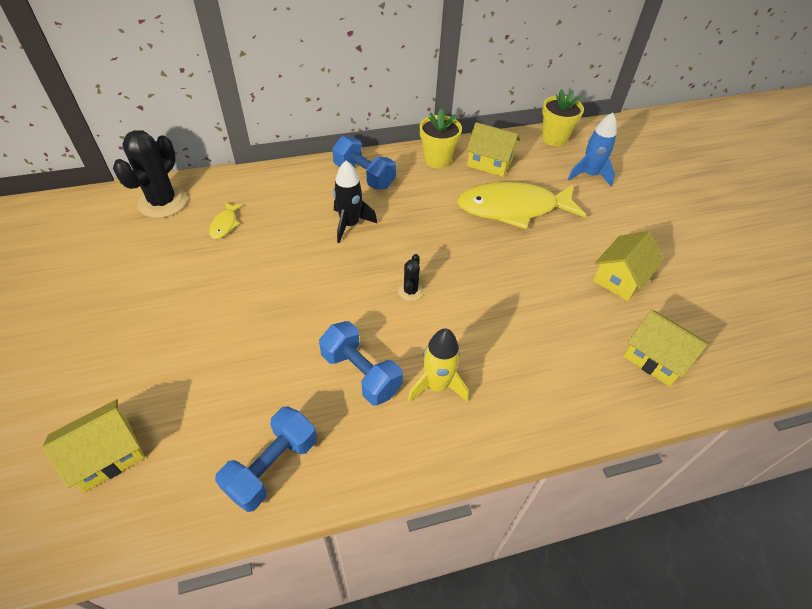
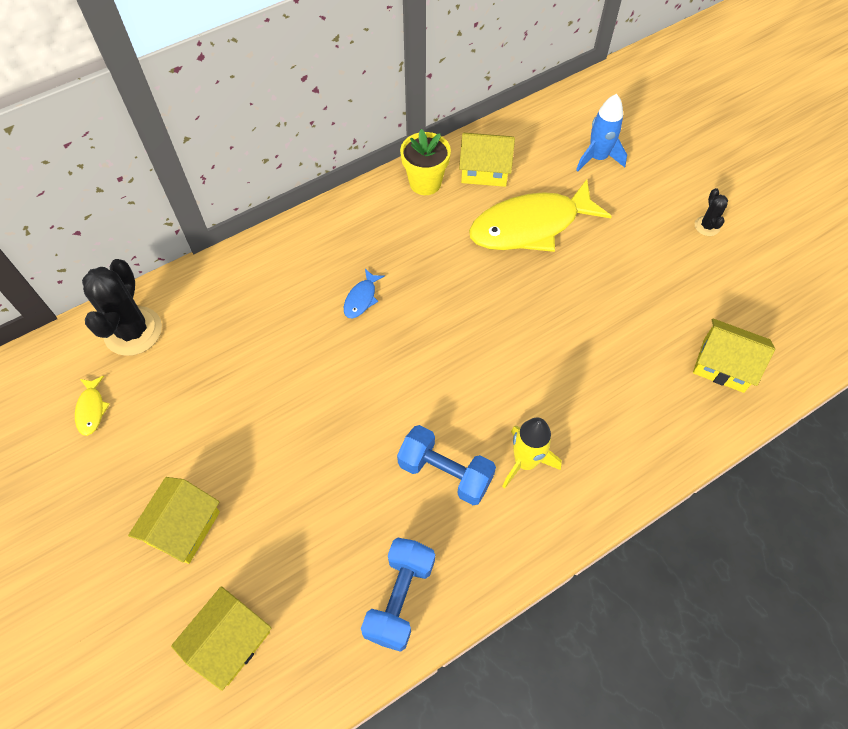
camera: 15 degrees left, 10 degrees up
(224, 224) = (220, 339): yellow fish -> yellow fish (91, 409)
(350, 224) = (361, 298): black rocket -> blue fish
(364, 176) = (351, 228): blue dumbbell -> none
(410, 291) = (459, 362): black cactus -> black cactus (707, 226)
(554, 138) = (545, 117): yellow flower pot -> none
(620, 278) = (666, 282): yellow house -> yellow house (183, 527)

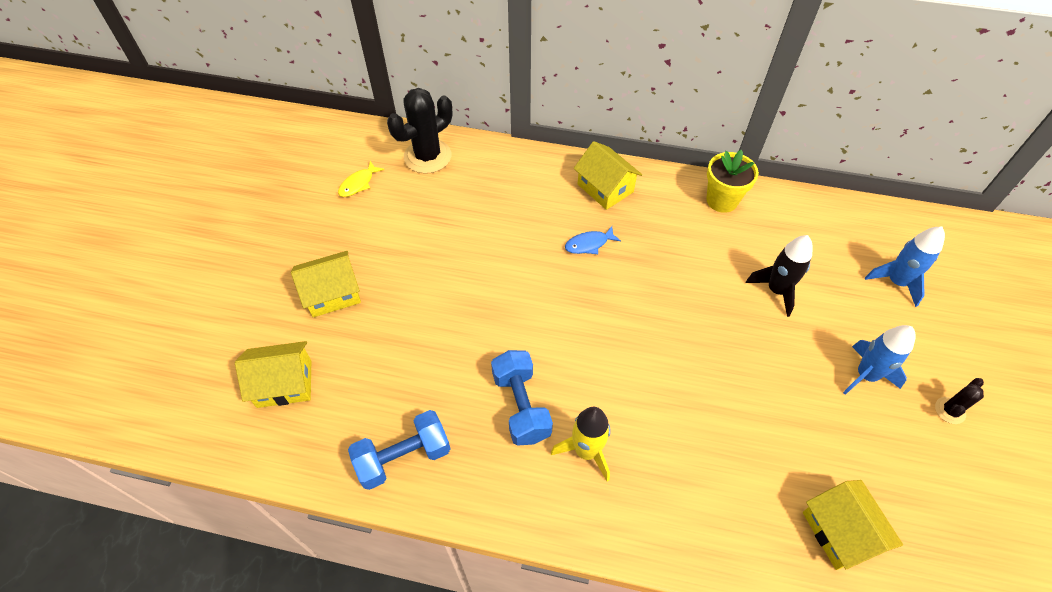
camera: 45 degrees right, 5 degrees down
(484, 170) = (781, 224): yellow house -> yellow house (605, 188)
(530, 226) = (776, 290): yellow fish -> black rocket
(641, 243) = (865, 375): none -> blue rocket

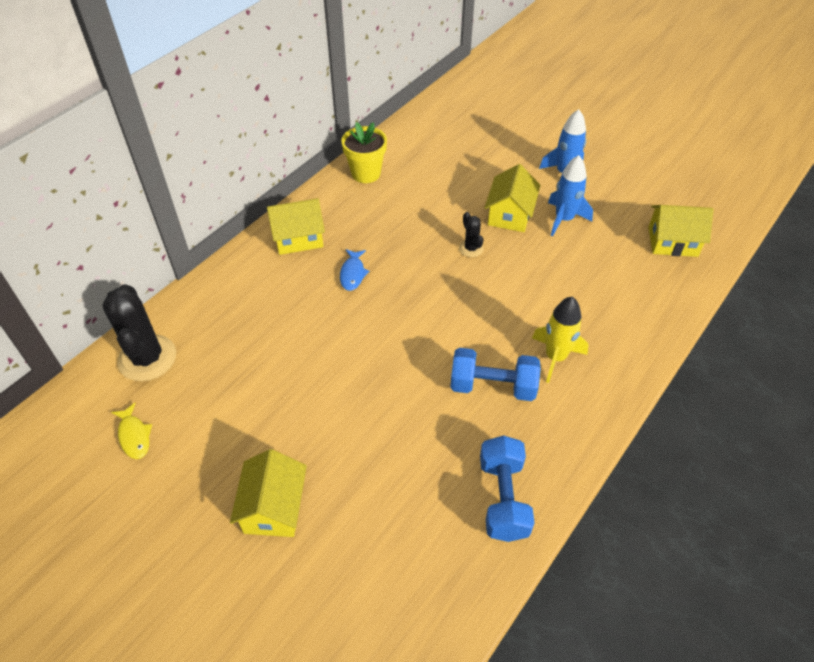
camera: 65 degrees left, 5 degrees down
(284, 383) = (364, 590): yellow house -> yellow house (510, 214)
(776, 290) = (470, 183): black rocket -> none
(896, 282) = (499, 123): blue rocket -> blue rocket (564, 219)
(950, 410) = (608, 149): black cactus -> black cactus (471, 248)

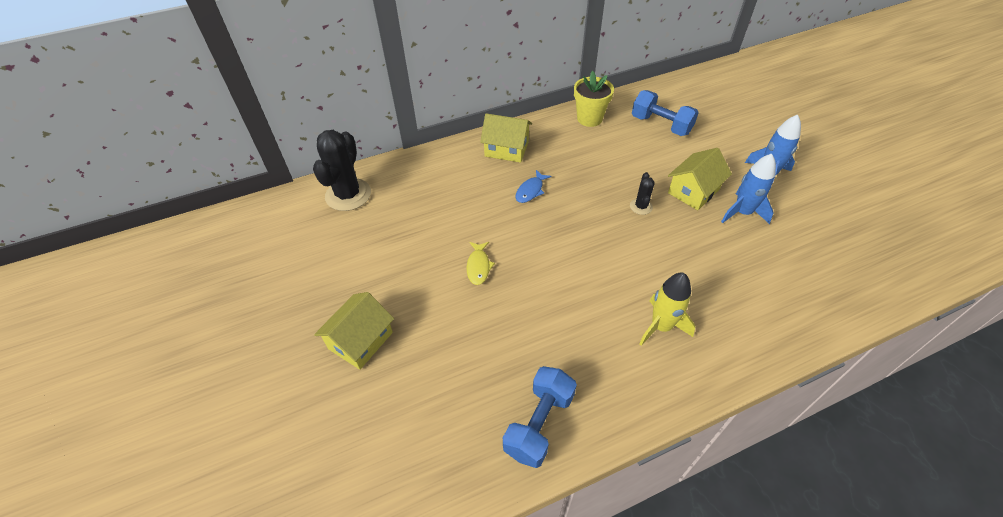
camera: 30 degrees right, 0 degrees up
(134, 436) = (305, 245): yellow fish -> yellow fish (478, 266)
(492, 386) = (589, 326): blue dumbbell -> blue dumbbell (661, 125)
(672, 241) = (843, 271): yellow house -> none

